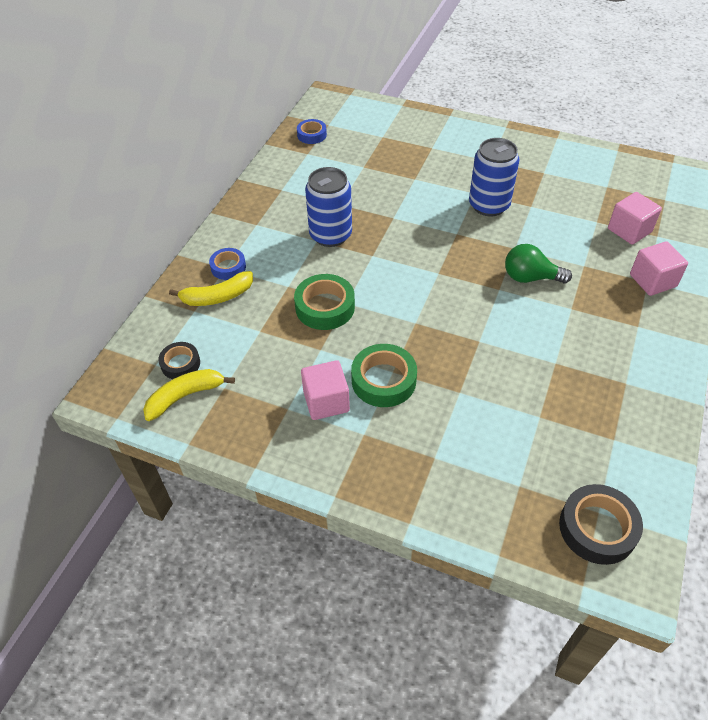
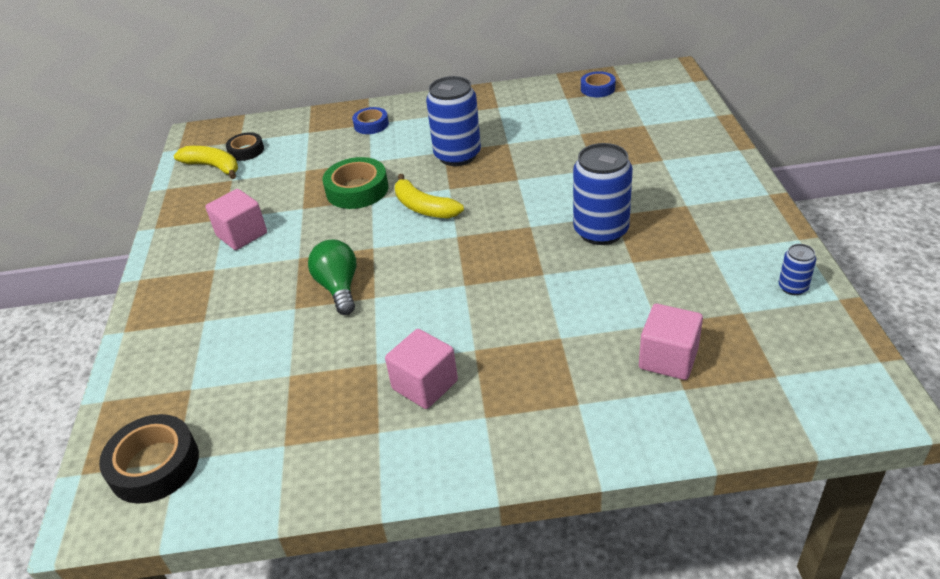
camera: 65 degrees right, 10 degrees down
(217, 297) = (332, 135): yellow banana -> yellow banana (424, 207)
(383, 380) = (284, 256): green tape -> none
(530, 277) = (501, 301): green light bulb -> green light bulb (339, 287)
(598, 160) = (793, 287): none -> blue can
(652, 281) = (584, 408): pink cube -> pink cube (425, 385)

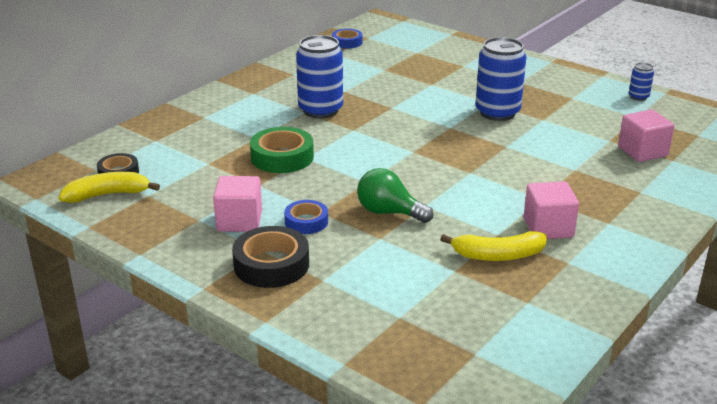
camera: 50 degrees left, 10 degrees down
(154, 465) = (465, 365): black tape -> black tape (271, 265)
(371, 125) = (207, 117): blue tape -> blue tape (306, 222)
(424, 207) = (357, 146): yellow banana -> yellow banana (498, 255)

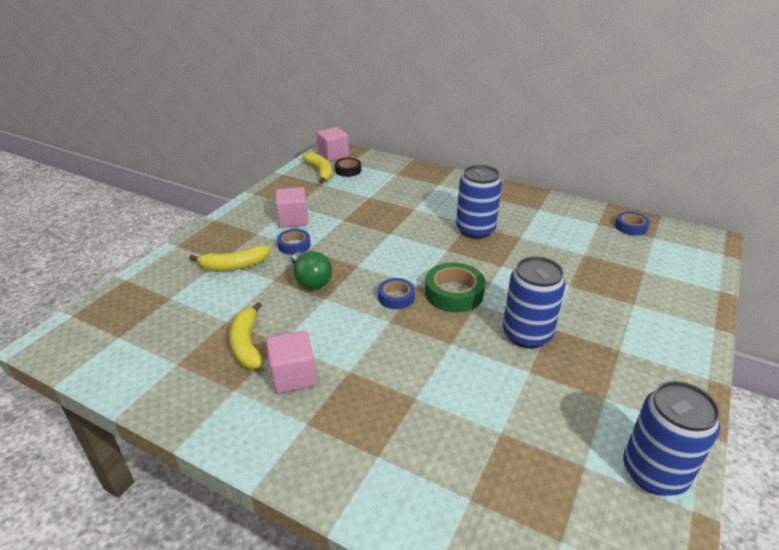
camera: 80 degrees right, 5 degrees up
(271, 265) = (239, 239): black tape -> none
(282, 157) = (387, 223): green tape -> green tape (454, 293)
(339, 267) = (234, 266): none -> yellow banana
(389, 212) = (311, 281): green light bulb -> green light bulb turned 135 degrees clockwise
(432, 165) = (396, 297): none -> blue tape
(638, 97) = (654, 472): blue can -> blue can, size x2.11
(642, 151) = (481, 465): pink cube -> pink cube (333, 155)

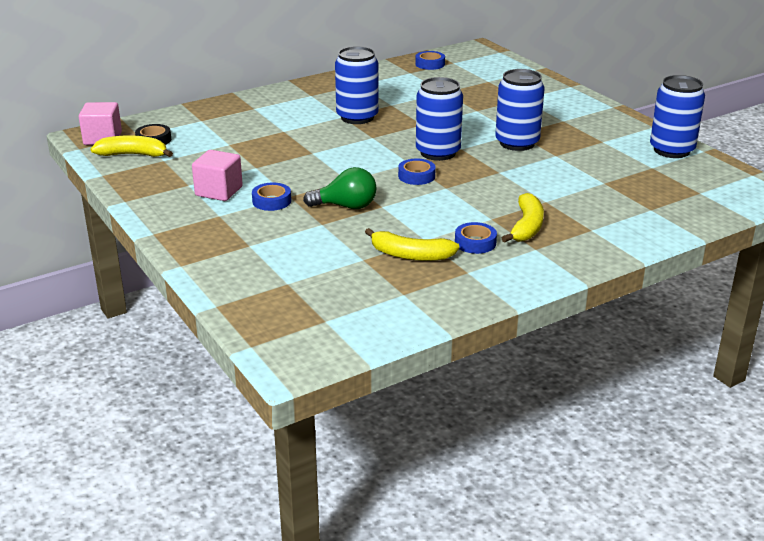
camera: 60 degrees left, 5 degrees down
(234, 266) = (270, 239): yellow banana -> yellow banana (526, 227)
(293, 376) = (475, 243): pink cube -> blue tape
(454, 293) = (438, 152): green tape -> blue can

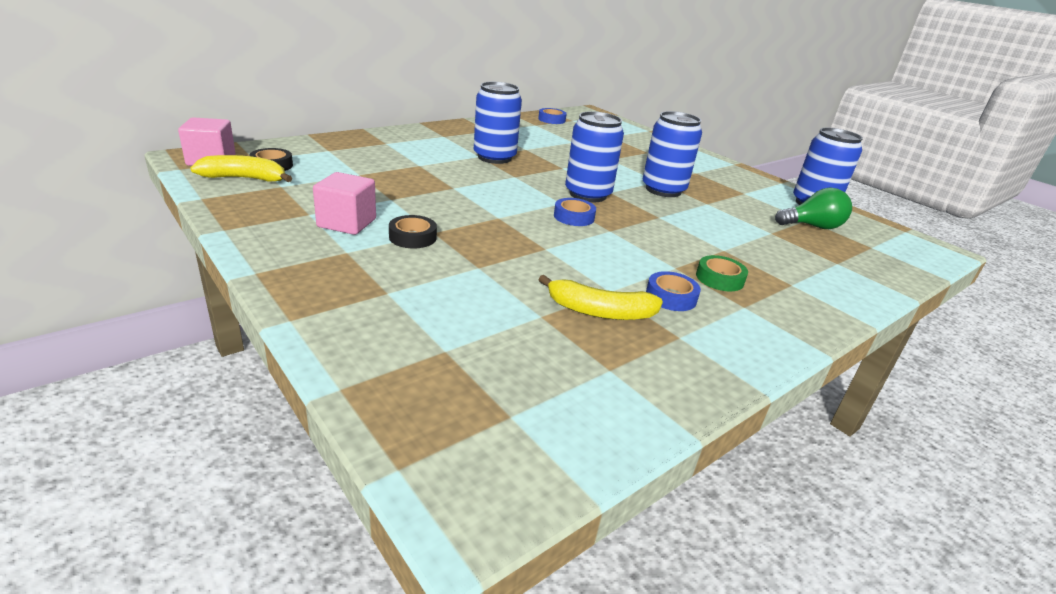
camera: 10 degrees left, 0 degrees up
(271, 201) = (412, 237): blue tape -> black tape
(346, 206) = (503, 247): green light bulb -> green light bulb (812, 226)
(526, 227) = (719, 278): yellow banana -> green tape

